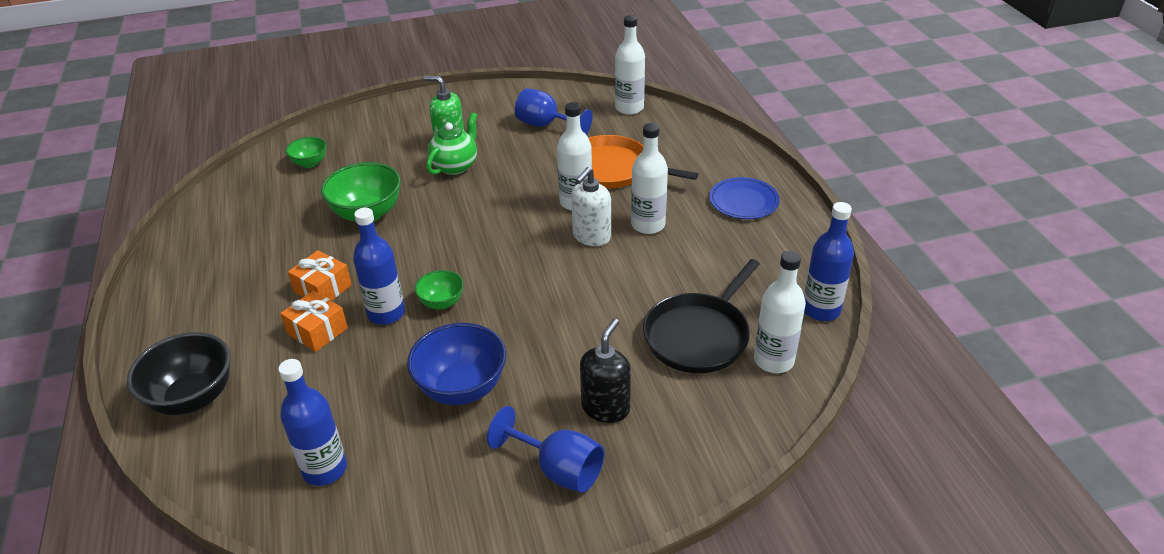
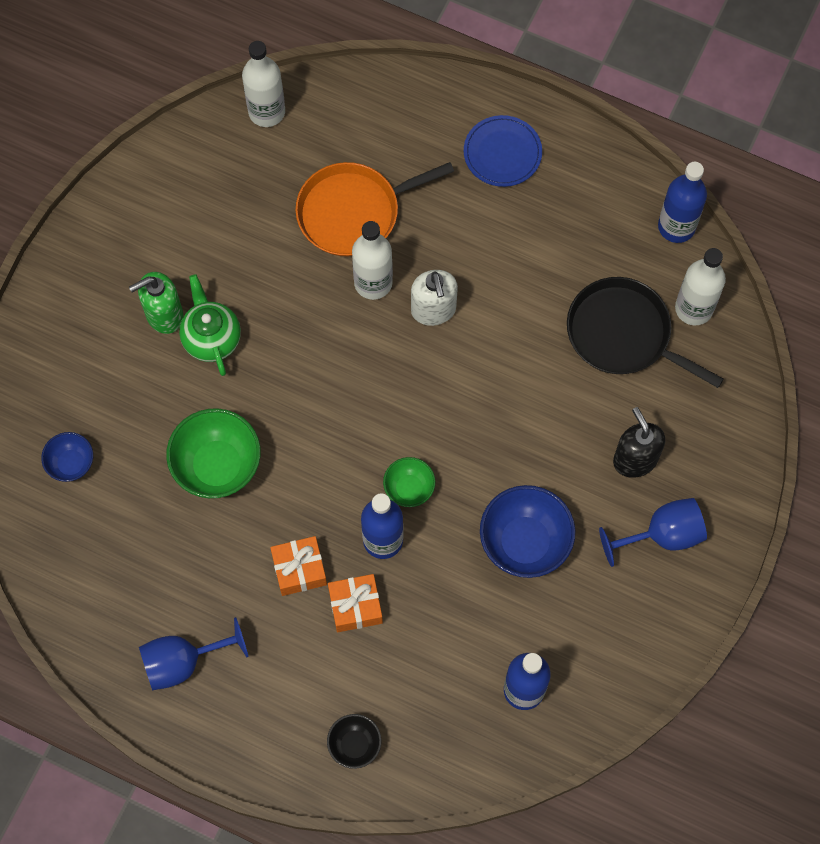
camera: 50 degrees left, 30 degrees up
(193, 397) = (354, 745): black bowl -> black bowl, size x0.56
(310, 163) = (71, 463): green bowl -> blue bowl
(545, 125) = (221, 208): blue goblet -> blue goblet (183, 662)
(648, 225) = (461, 254): white bottle -> none
(699, 335) = (623, 334): black pan -> black pan turned 135 degrees clockwise

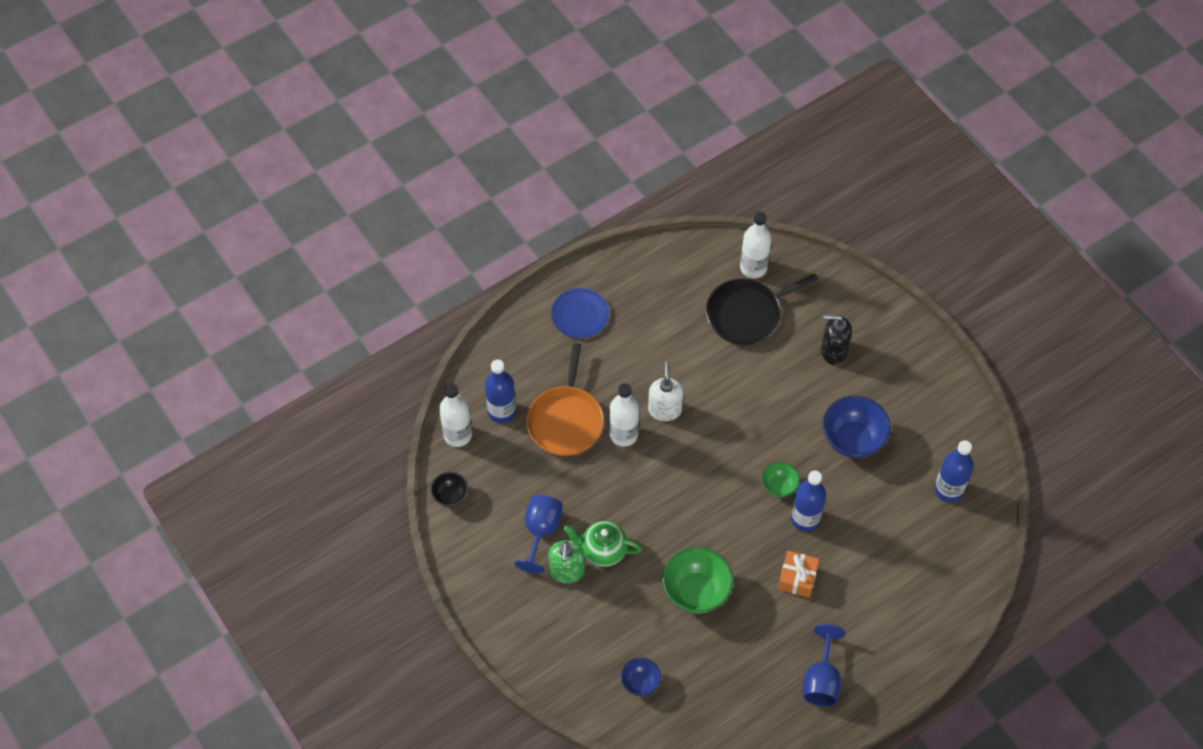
camera: 60 degrees left, 10 degrees down
(354, 745) = (933, 604): black bowl -> black bowl (450, 496)
(355, 606) = (841, 557): orange gift -> none
(433, 310) = (665, 410): white soap dispenser -> white soap dispenser turned 105 degrees counterclockwise
(662, 535) = (891, 362): blue goblet -> blue goblet (541, 532)
(676, 226) = (693, 248): blue bottle -> blue bottle (502, 411)

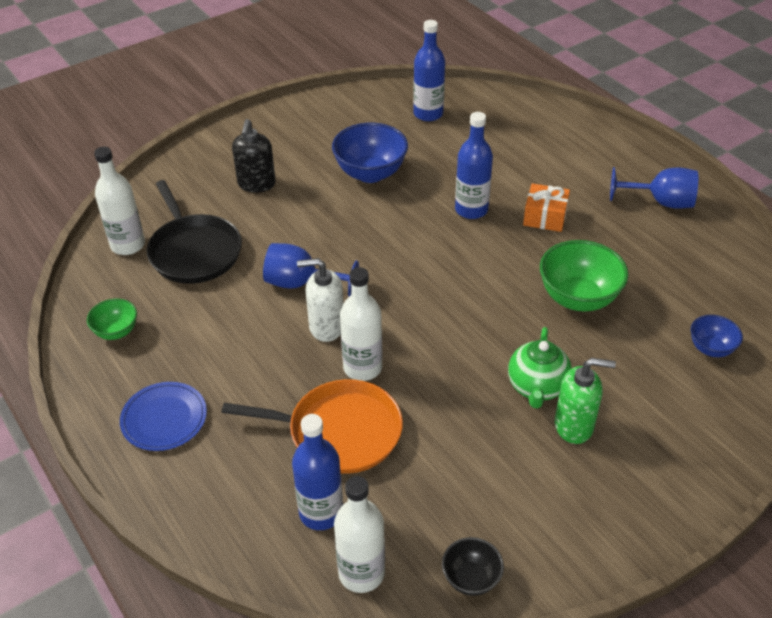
camera: 90 degrees left, 15 degrees down
(541, 532) = (518, 457): blue goblet -> blue goblet (301, 283)
(779, 486) = (431, 228): green bowl -> green bowl (116, 331)

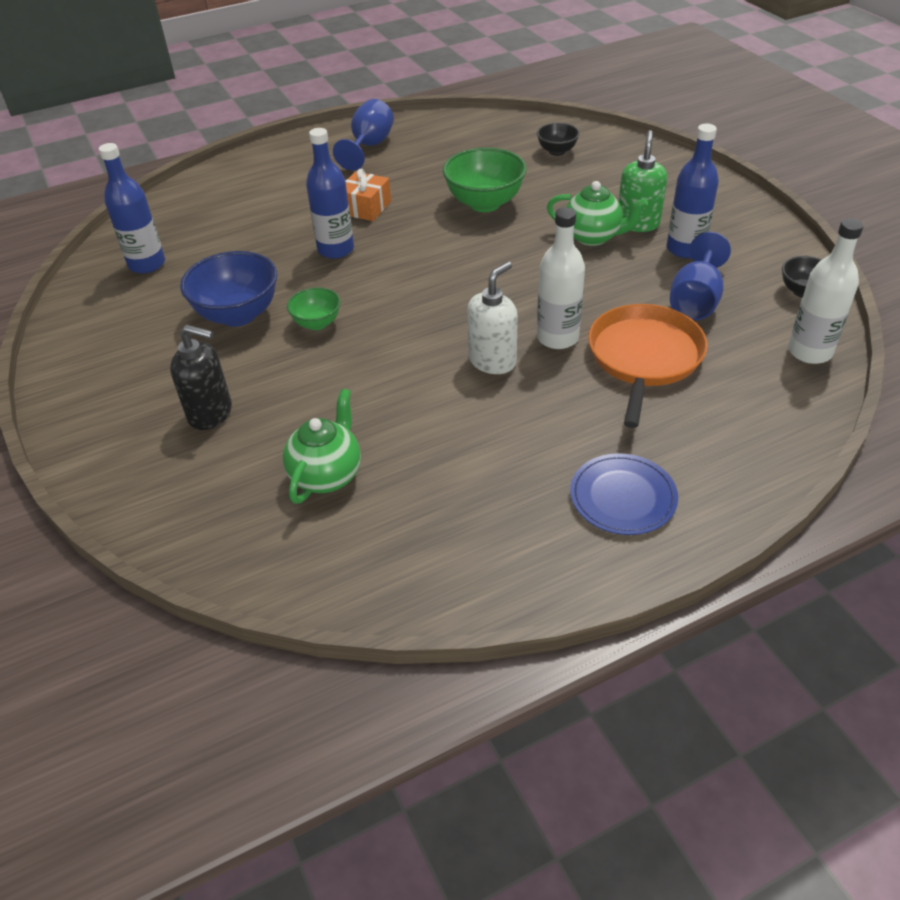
camera: 80 degrees left, 0 degrees up
(116, 331) = (466, 553): green bowl -> green bowl (317, 323)
(128, 245) = (288, 549): white bottle -> none
(194, 251) = (327, 475): black pan -> green teapot
(301, 283) = (417, 378): blue goblet -> blue goblet (695, 301)
(321, 512) = (745, 374): blue bottle -> blue bottle (685, 249)
(326, 327) = (492, 361): white soap dispenser -> white soap dispenser turned 150 degrees counterclockwise
(711, 348) = (557, 151): blue bowl -> black bowl

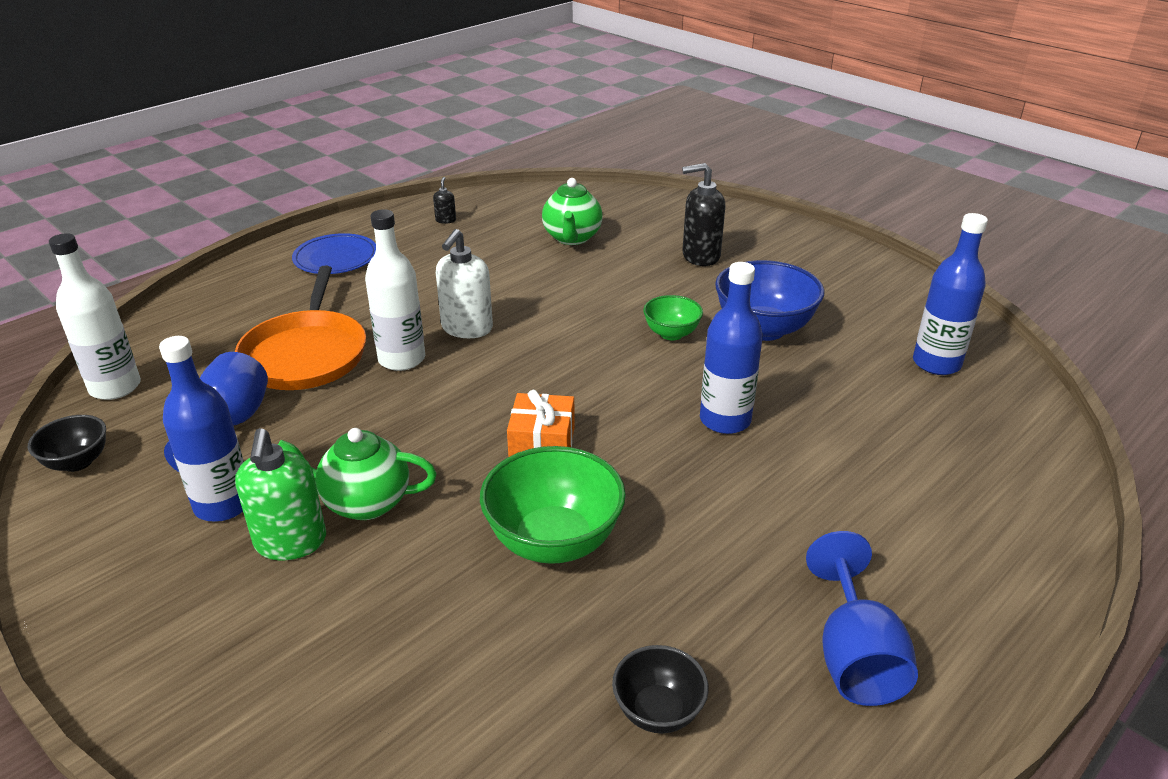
camera: 160 degrees right, 10 degrees down
(365, 207) = (740, 497): orange gift -> orange gift (542, 444)
(470, 551) = (445, 220): none -> black soap dispenser
(557, 151) = (451, 722): black bowl -> black bowl (658, 711)

